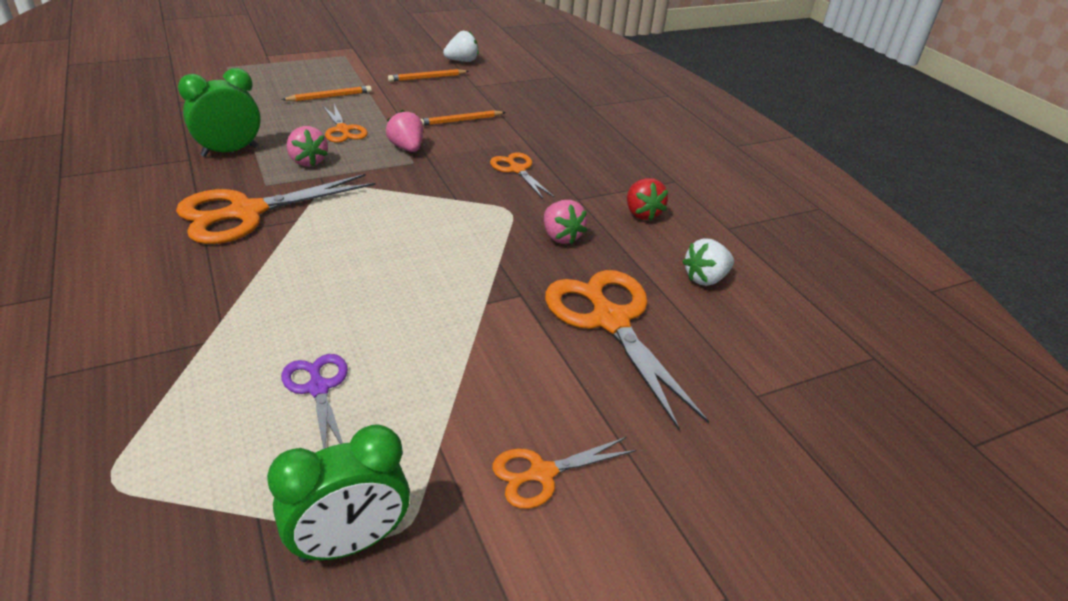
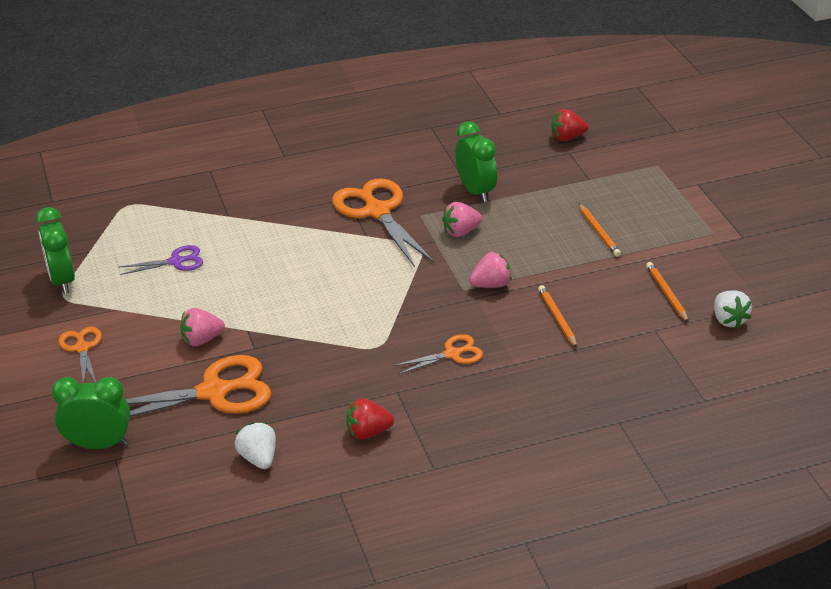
camera: 100 degrees right, 0 degrees up
(147, 101) = (567, 138): none -> red strawberry
(343, 130) = (524, 245): orange scissors -> none
(561, 237) = (331, 375): pink strawberry -> pink strawberry (202, 340)
(739, 416) = (99, 444): none -> green clock

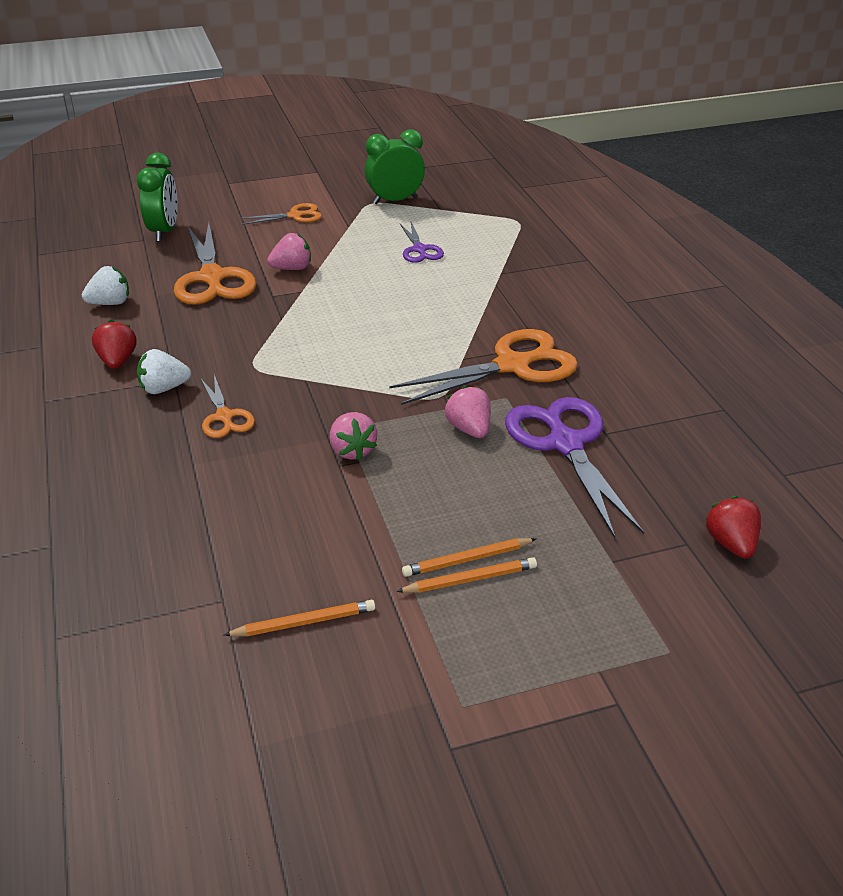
camera: 90 degrees right, 0 degrees up
(202, 340) = (292, 268): pink strawberry -> pink strawberry turned 90 degrees clockwise
(475, 191) = (565, 444): green clock -> purple scissors
(557, 318) = (271, 504): orange pencil -> orange pencil (470, 579)
(728, 320) = (224, 691): white strawberry -> white strawberry (164, 388)

